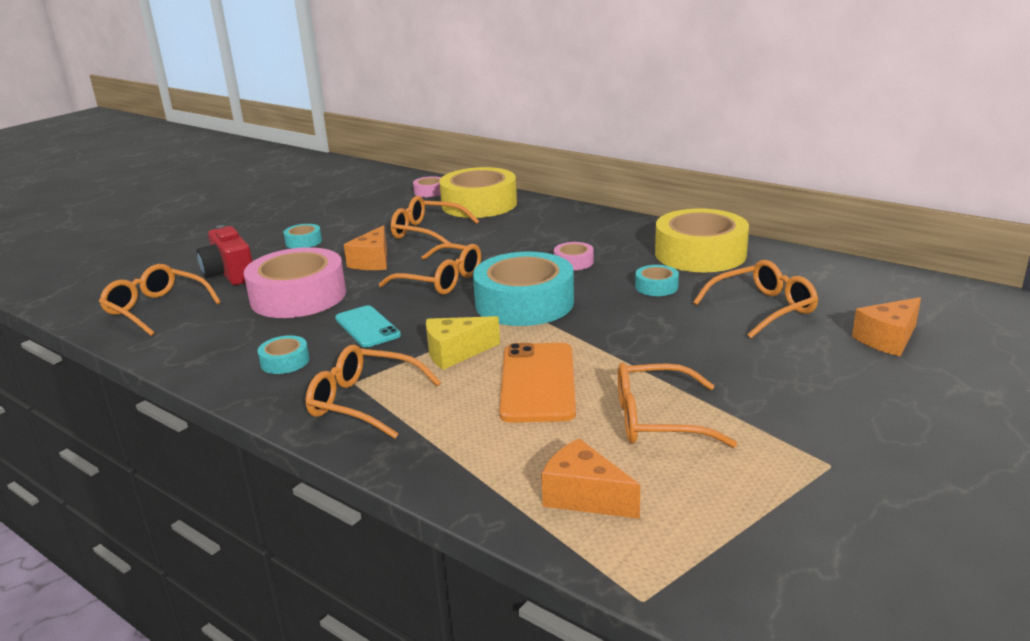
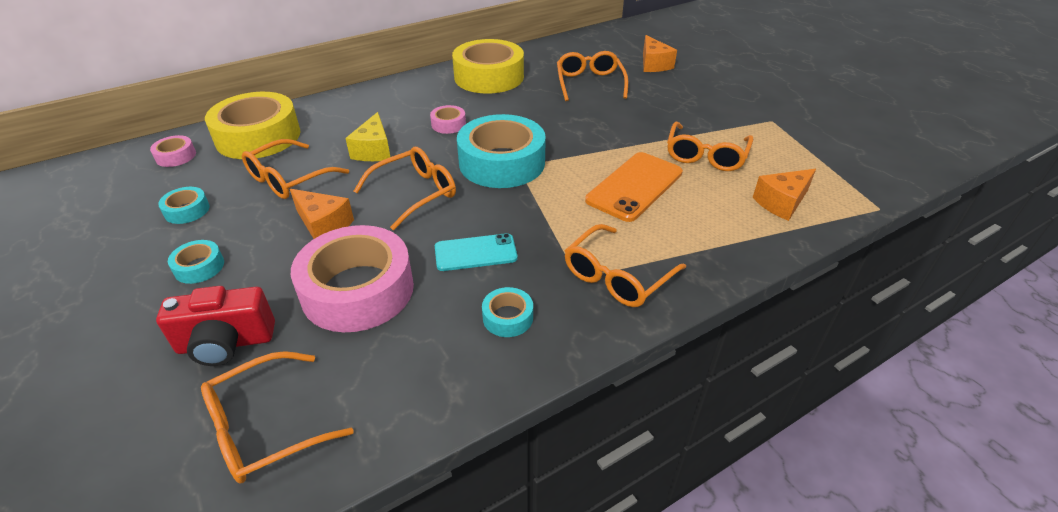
camera: 70 degrees left, 15 degrees up
(455, 353) = (563, 213): yellow cheese -> yellow cheese (374, 150)
(538, 382) = (634, 186): orange phone -> orange phone turned 75 degrees counterclockwise
(656, 287) = (525, 106): turquoise tape -> turquoise tape (187, 210)

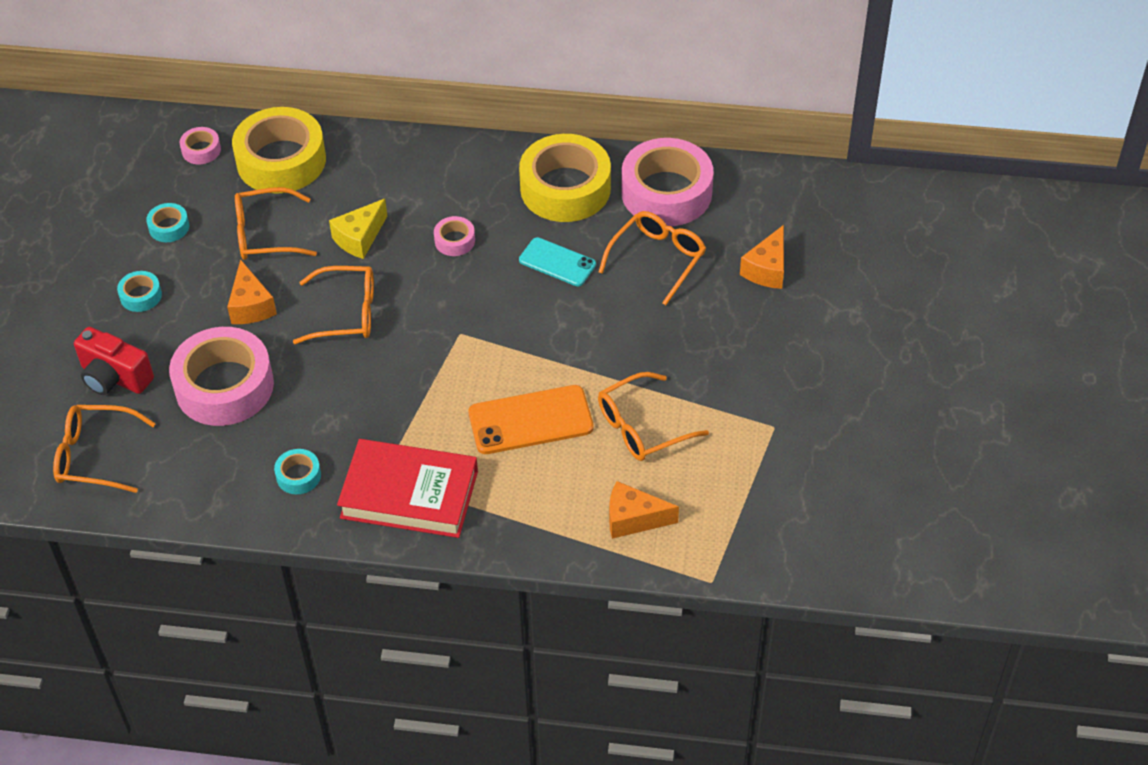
camera: 40 degrees right, 10 degrees up
(475, 253) = (332, 405): turquoise phone -> turquoise phone (557, 262)
(502, 162) = (450, 321): turquoise tape -> none
(551, 58) = (666, 193): none -> pink tape
(617, 276) = (409, 494): orange glasses -> red book

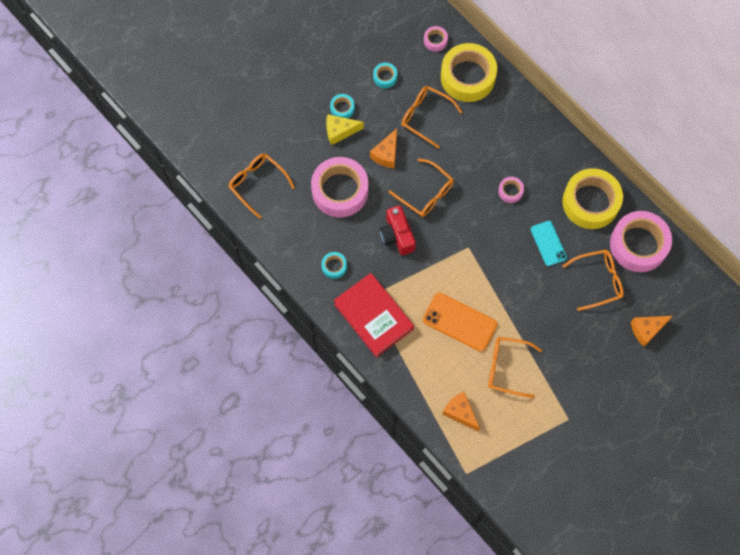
camera: 40 degrees right, 20 degrees up
(114, 377) = (296, 147): red camera -> red camera (397, 235)
(359, 238) = (467, 154): yellow cheese -> yellow cheese (340, 131)

